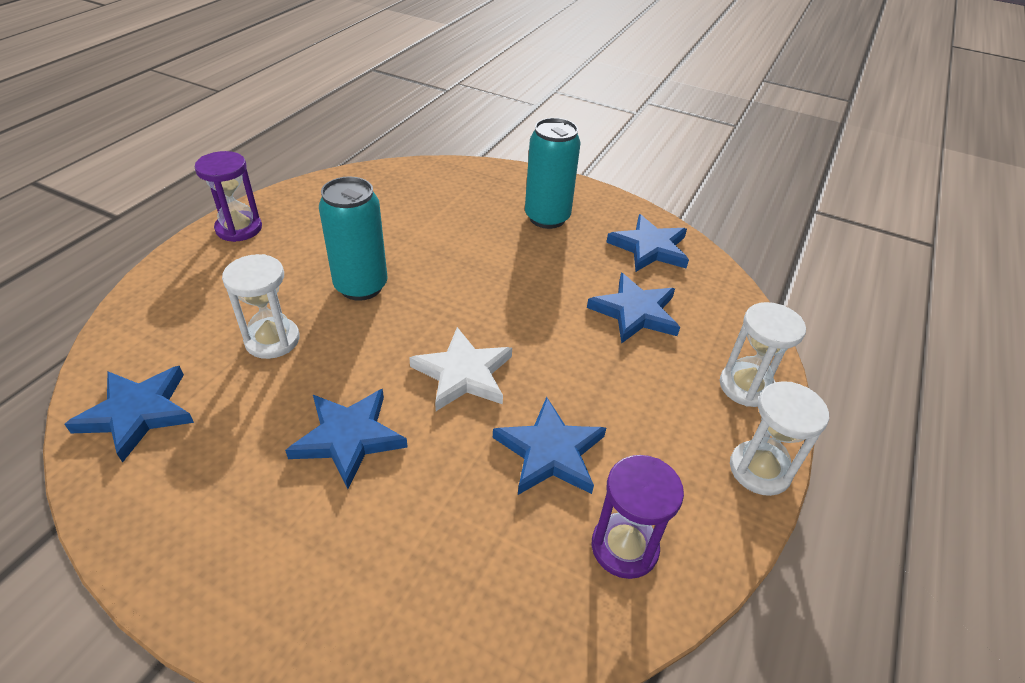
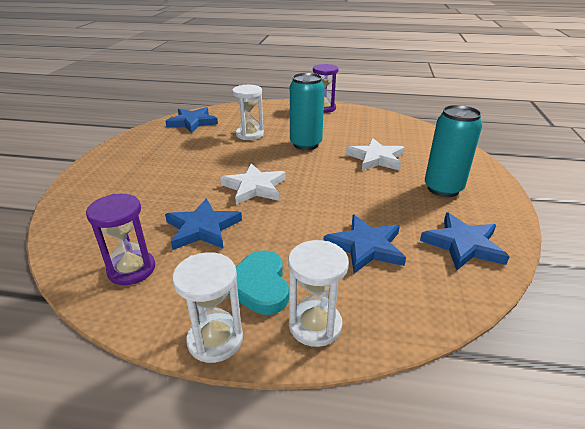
camera: 75 degrees right, 10 degrees down
(348, 437) = (193, 166): blue star -> none
(448, 237) = (376, 158): none -> white star
(682, 416) = (259, 285): none -> turquoise heart

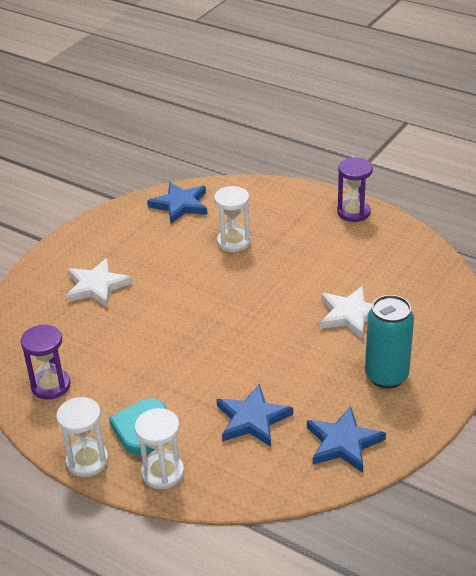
camera: 25 degrees right, 5 degrees up
(202, 228) = (123, 360): blue star -> none
(254, 187) = (195, 323): white star -> white star (96, 286)
(305, 144) = (286, 273): turquoise can -> none

